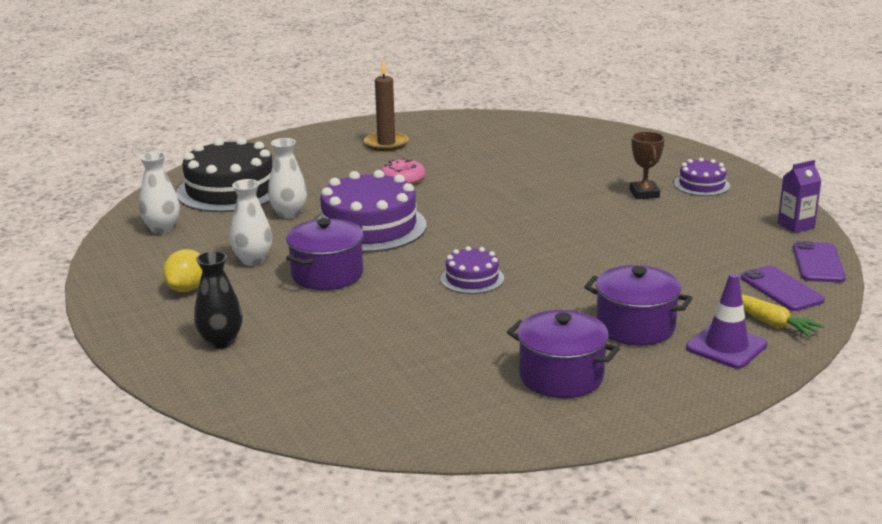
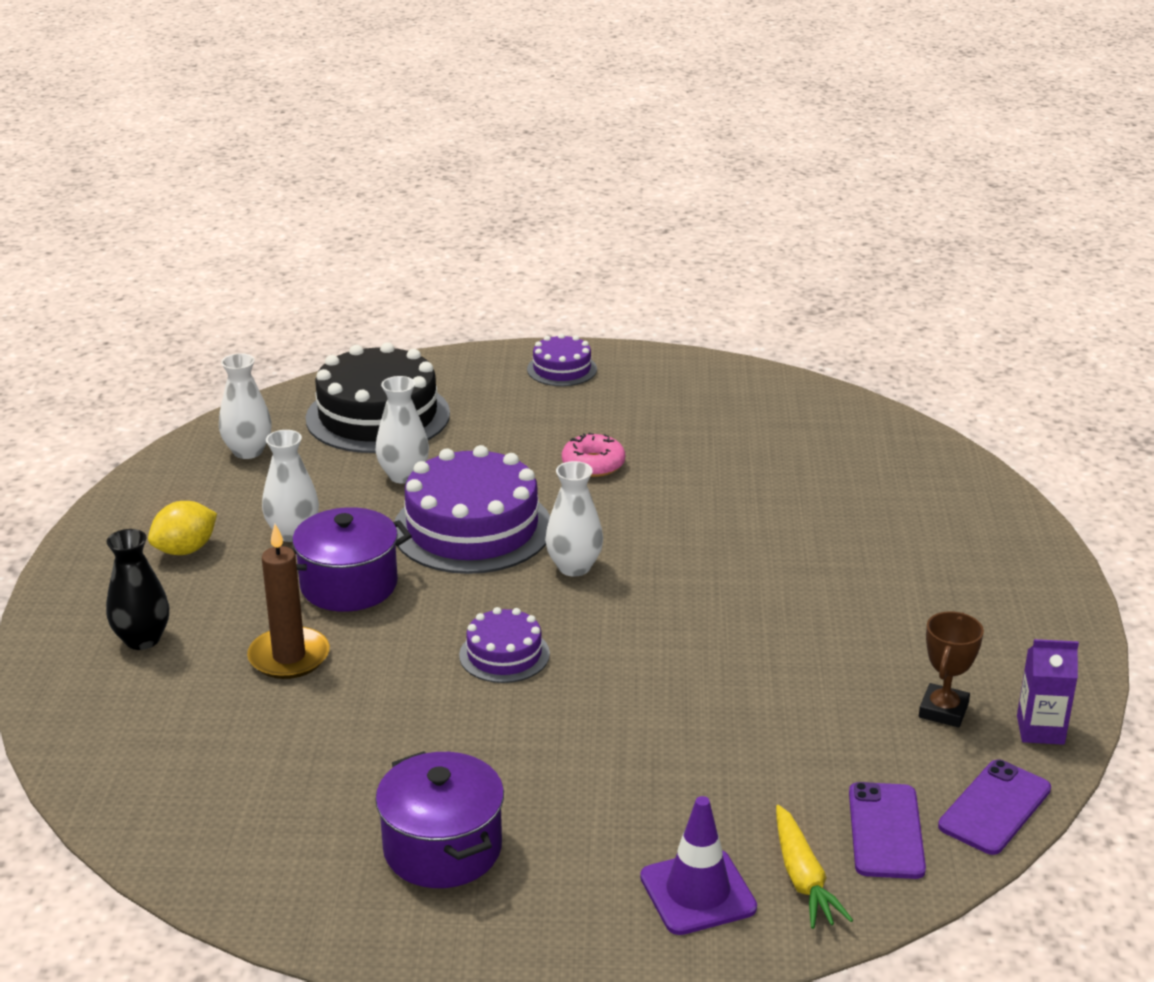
camera: 30 degrees right, 5 degrees up
(386, 144) = (635, 398): brown candle -> brown candle (289, 657)
(457, 228) = (574, 567): none -> white vase
(635, 327) = (617, 811): purple pot -> none
(644, 193) = (882, 595): brown trophy -> brown trophy (943, 710)
(701, 185) = (984, 608): purple cake -> purple cake (562, 369)

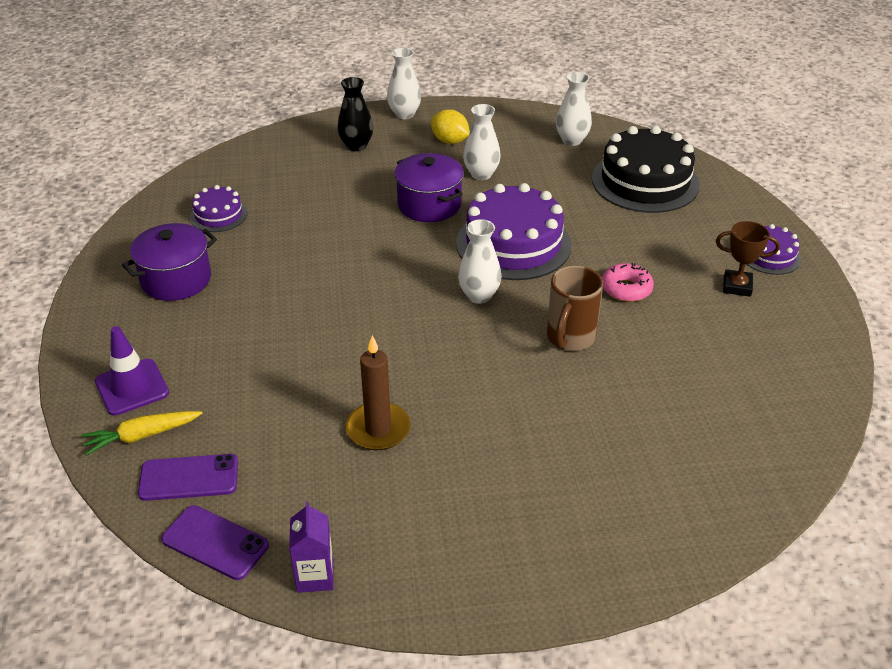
camera: 80 degrees right, 10 degrees up
(289, 657) = (349, 196): brown candle -> brown candle (378, 429)
(403, 475) = (569, 205): white vase -> white vase (404, 114)
(504, 654) = (367, 278): purple cake -> purple cake (218, 215)
(673, 514) = (570, 338): none -> brown mug
(943, 710) = (334, 511): brown trophy -> brown trophy (737, 286)

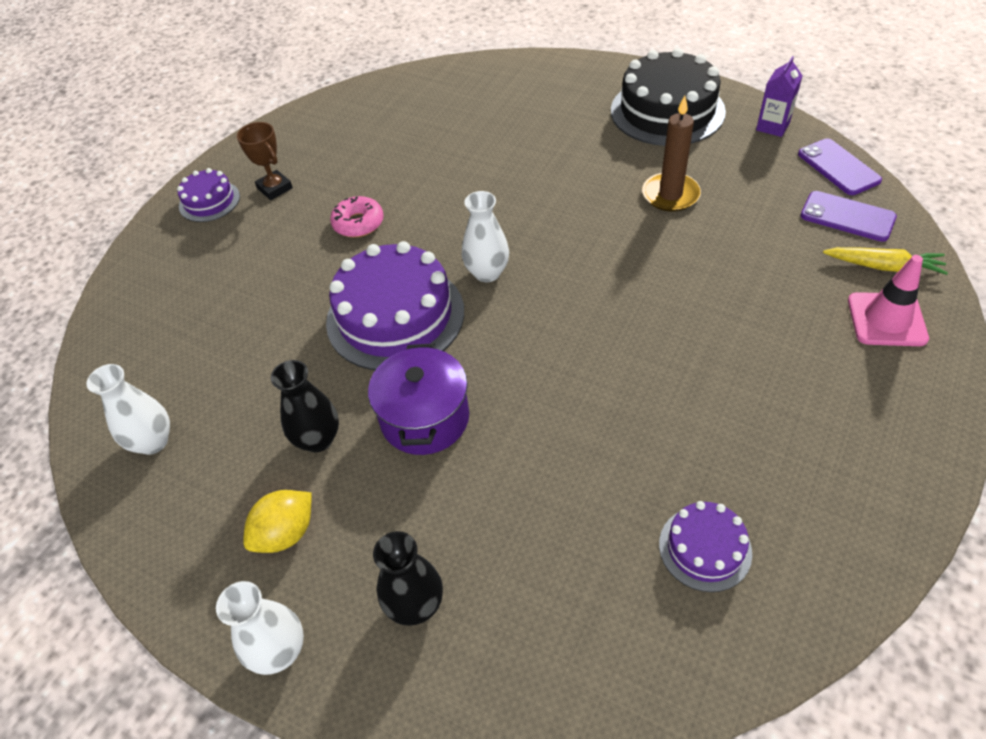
camera: 140 degrees left, 10 degrees up
(132, 387) = (886, 319): purple traffic cone -> pink traffic cone
(176, 280) = (803, 447): purple pot -> none
(450, 141) = (286, 533): yellow lemon -> yellow lemon turned 60 degrees clockwise
(481, 174) = (318, 439): white vase -> black vase
(570, 338) = (454, 202): brown mug -> none
(645, 181) = (176, 331): black cake -> black cake (667, 111)

